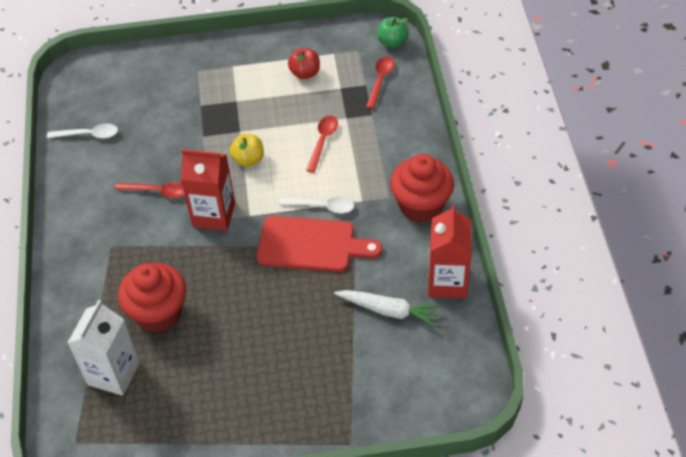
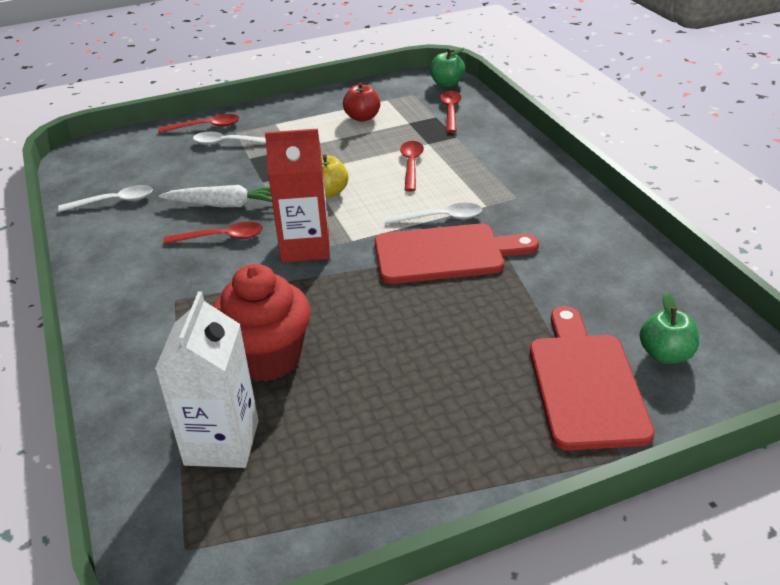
camera: 15 degrees left, 15 degrees down
(176, 58) = (206, 127): none -> red spoon
(188, 83) = (228, 143): none -> white spoon
(355, 383) = (585, 384): none -> red cutting board
(388, 310) = (581, 299): white carrot -> white carrot (224, 205)
(420, 372) = (665, 355): none -> green apple
(421, 206) = (559, 199): red cupcake -> none
(447, 282) = (637, 259): red carton -> none

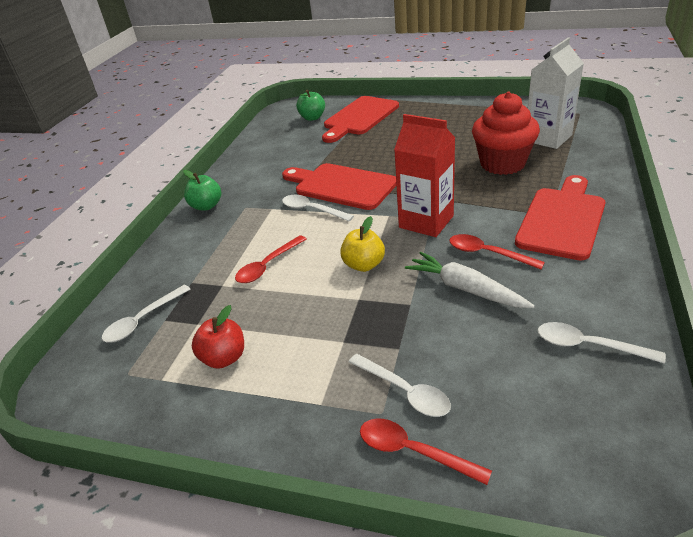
camera: 140 degrees left, 0 degrees up
(159, 297) = (562, 220): none -> red cutting board
(447, 84) = (73, 373): green apple -> green apple (206, 206)
(450, 111) = (142, 320): red spoon -> white spoon

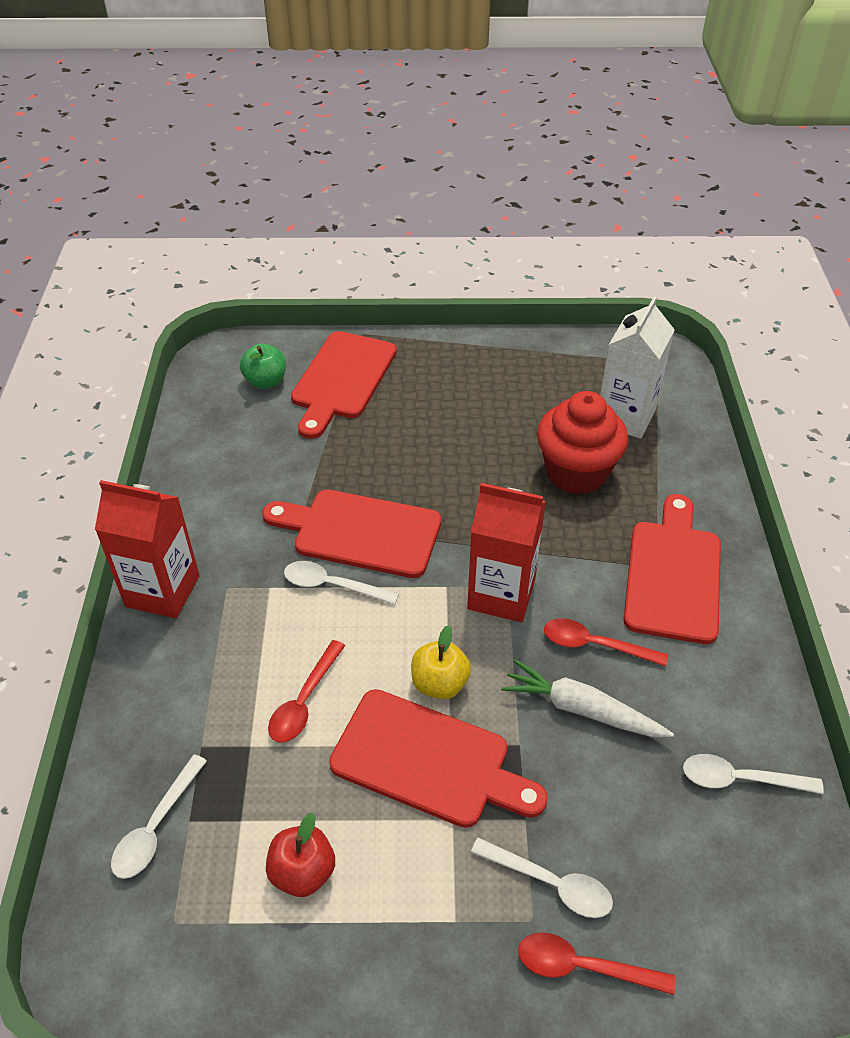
camera: 20 degrees left, 10 degrees up
(206, 206) = (162, 591): green apple -> red carton
(339, 306) = (428, 760): none -> red cutting board

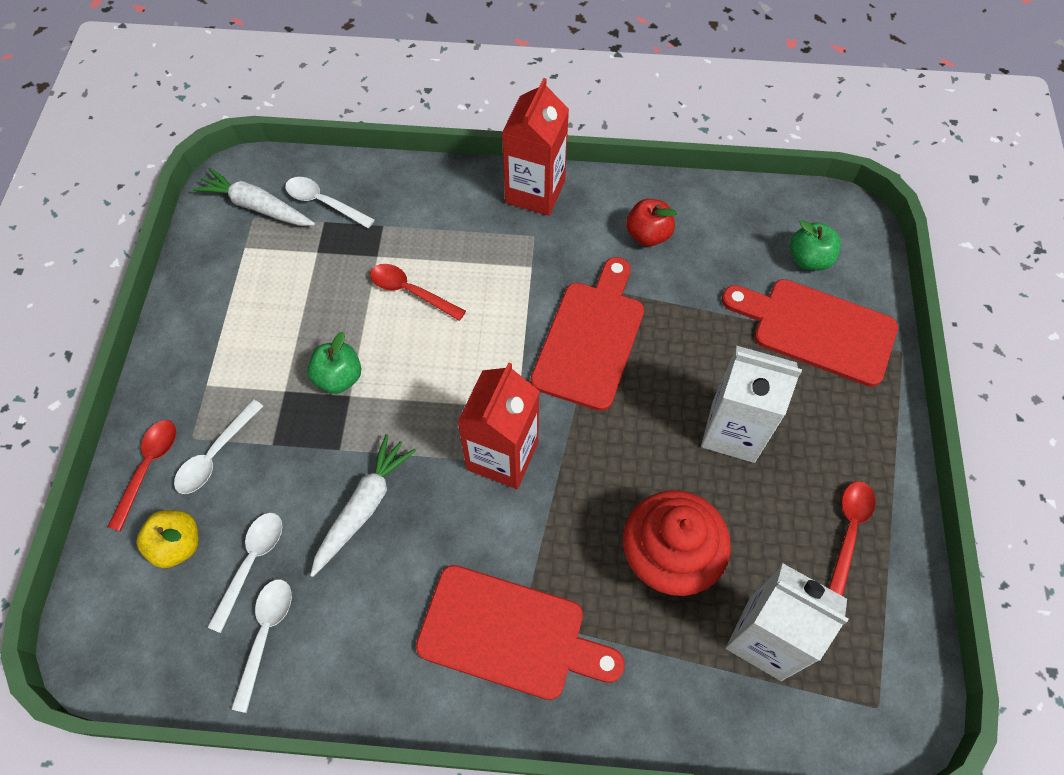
camera: 95 degrees right, 15 degrees up
(155, 920) = (257, 207): none -> white carrot
(303, 872) = (268, 290): red apple -> red apple (648, 235)
(332, 585) = (528, 314): white spoon -> white spoon (252, 563)
(428, 760) = (339, 378): red cutting board -> green apple
(439, 683) = (410, 392): yellow apple -> yellow apple (177, 545)
(449, 432) = (733, 431): none -> white carton
(594, 645) = (432, 532): red spoon -> red spoon (849, 530)

